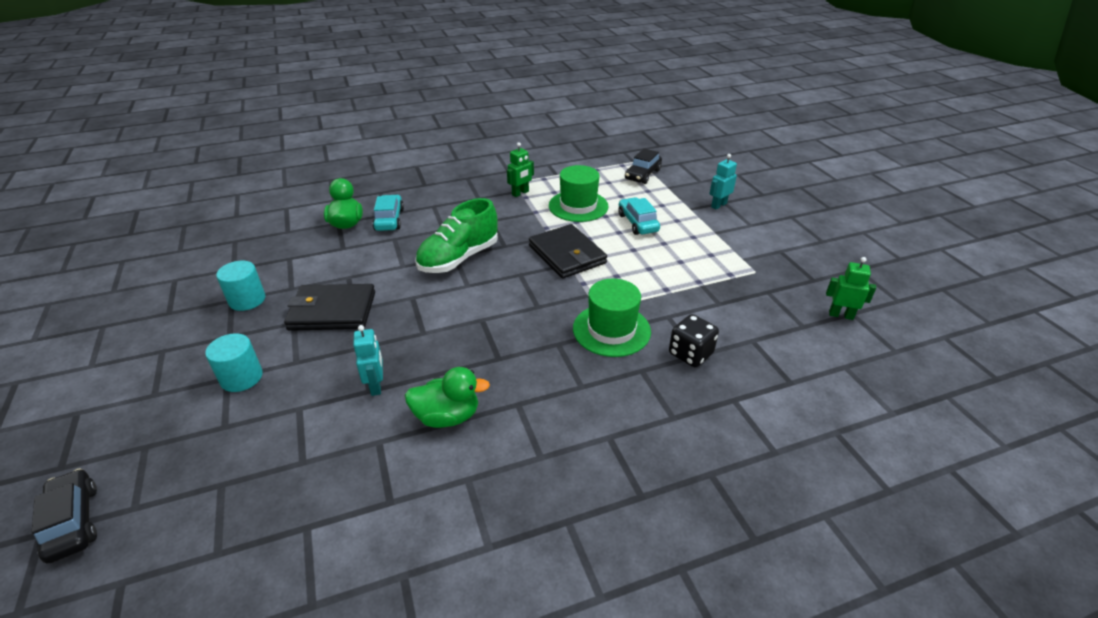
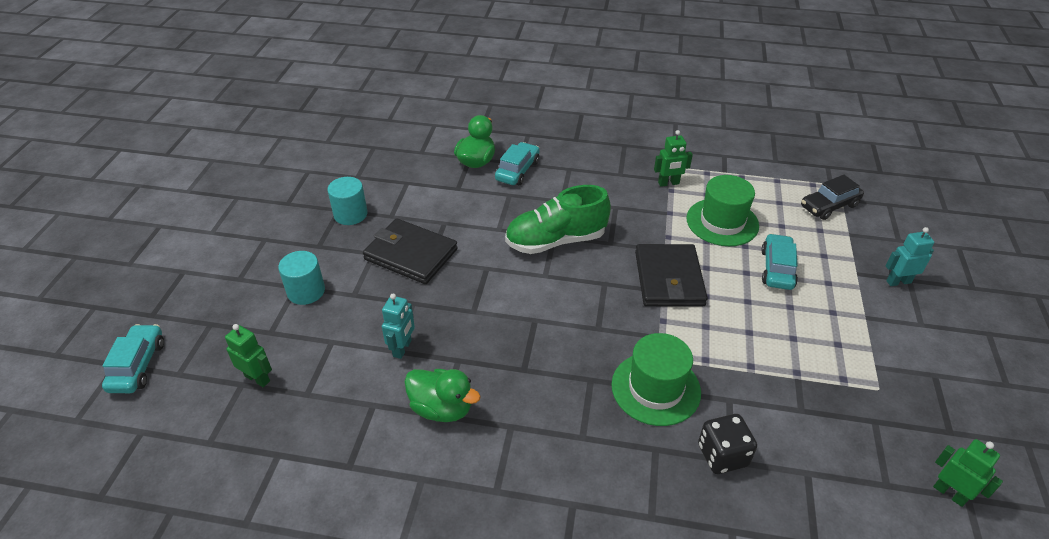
camera: 30 degrees right, 5 degrees up
(73, 522) = (137, 366): black car -> turquoise car
(237, 471) = (257, 378): none -> green robot

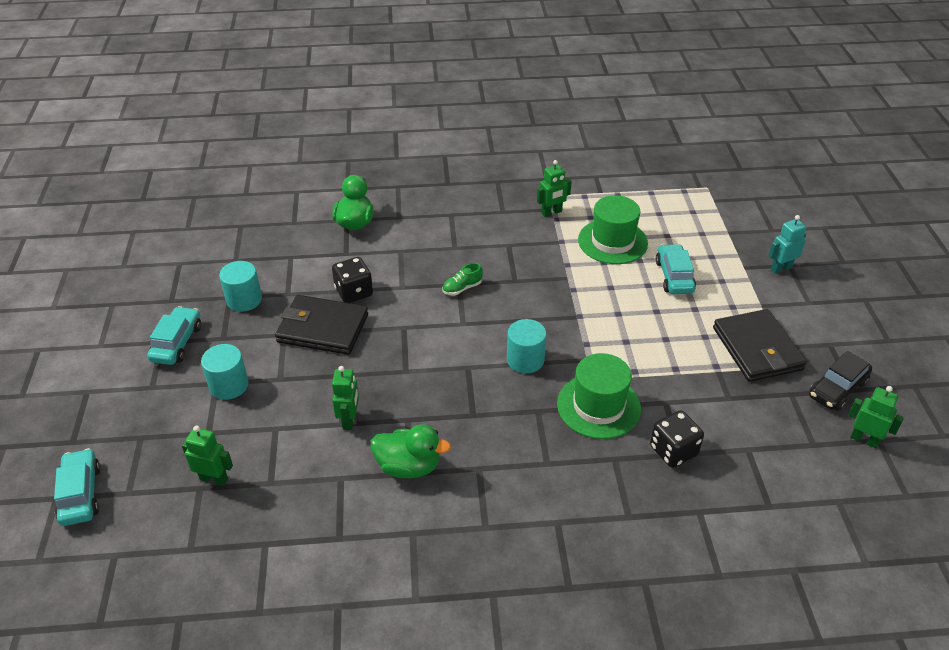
camera: 15 degrees left, 0 degrees up
(402, 348) = (349, 420): turquoise robot -> green robot
(452, 226) = (354, 292): none -> black dice
(517, 171) = (400, 225): turquoise car -> turquoise car (177, 343)
(556, 241) = (462, 288): green shoe -> green shoe, size x0.42
(595, 324) = (525, 360): none -> turquoise cylinder
(669, 279) = (580, 304): black wallet -> black wallet (757, 349)
(829, 206) = (704, 209): black car -> black car (837, 389)

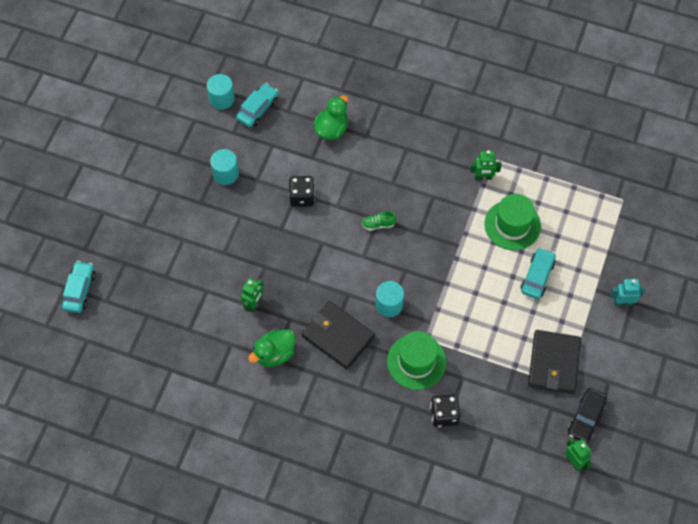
camera: 25 degrees right, 20 degrees up
(177, 343) = (169, 194): turquoise car -> turquoise car (258, 109)
(214, 479) = (157, 312): green robot -> none
(229, 385) = (190, 244): turquoise cylinder -> turquoise cylinder (222, 99)
(323, 328) = (268, 221): black wallet -> black wallet (338, 336)
(408, 466) = (274, 354): green duck -> green duck turned 105 degrees clockwise
(837, 389) = (586, 418): black car -> black car turned 45 degrees counterclockwise

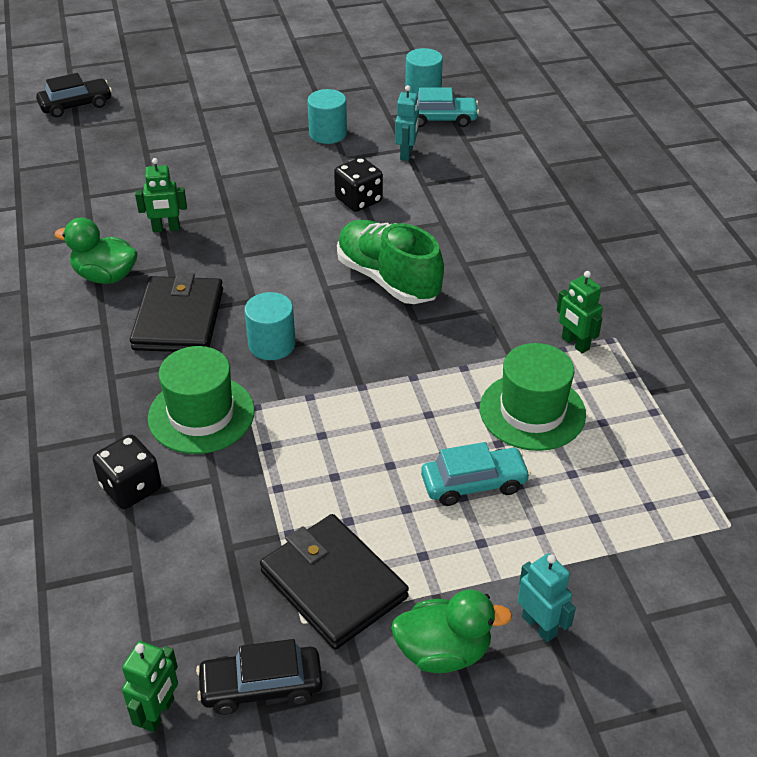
camera: 55 degrees right, 20 degrees down
(79, 290) = (76, 105): turquoise car -> black car
(277, 147) = (406, 154): none -> turquoise robot
(331, 129) = (482, 181): green duck -> green duck (443, 652)
(378, 224) = (388, 279): green shoe -> green shoe, size x2.36
(553, 363) = (333, 584): black wallet -> black wallet turned 75 degrees clockwise

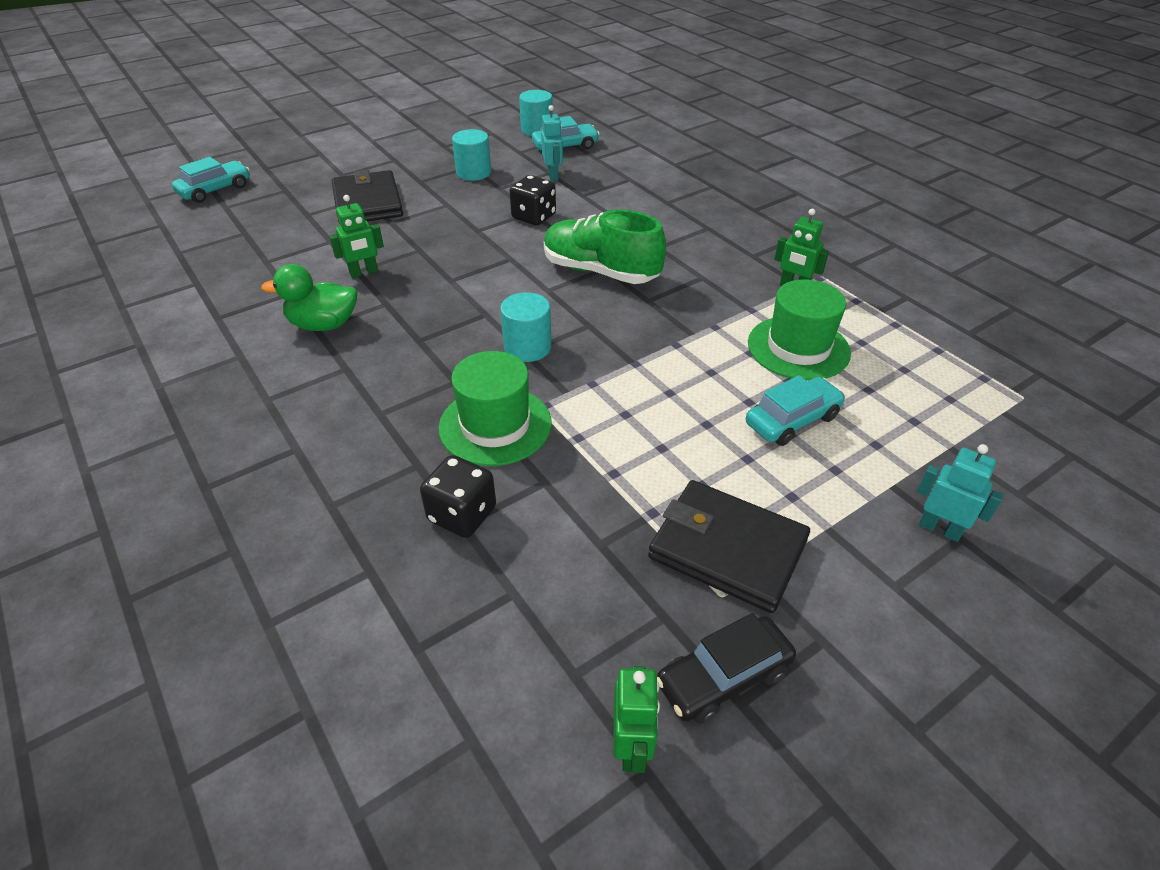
camera: 20 degrees left, 0 degrees up
(76, 105) = (215, 190): black car -> turquoise car
(179, 319) = (421, 346): black wallet -> black wallet (368, 202)
(443, 652) = (874, 581): green duck -> none

